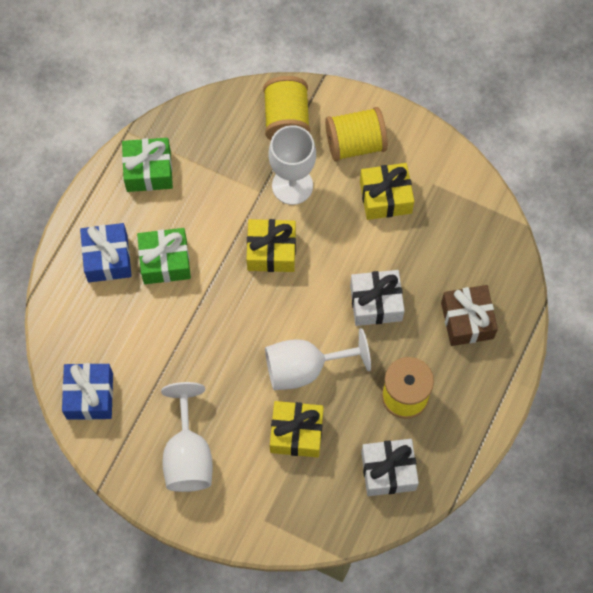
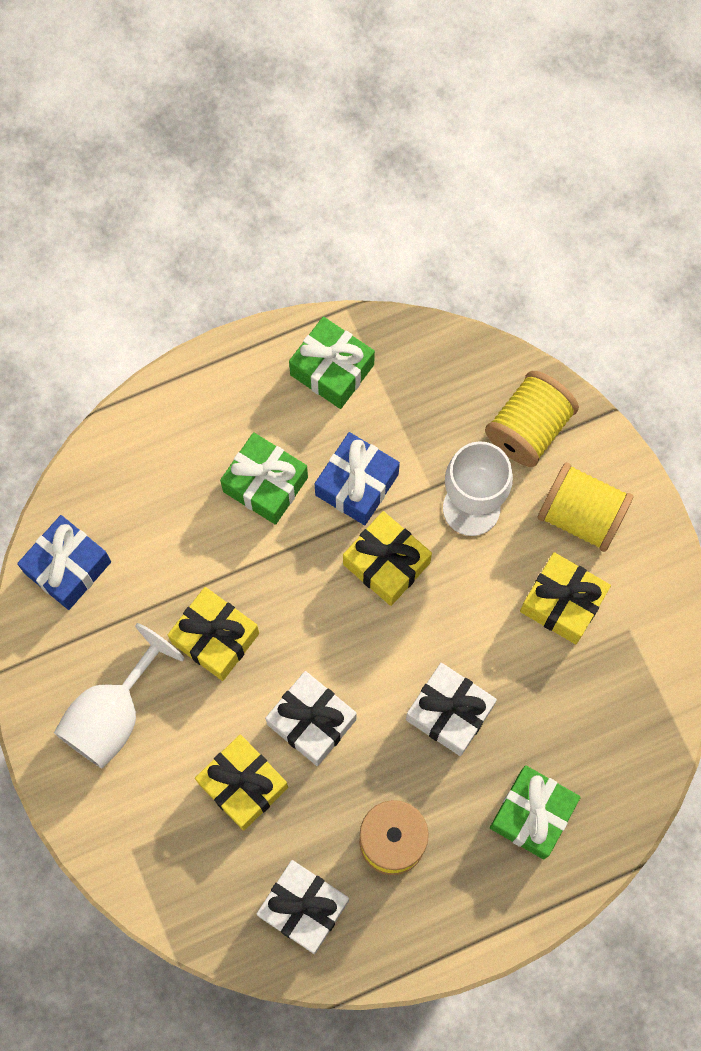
camera: 40 degrees right, 5 degrees up
(107, 258) = (209, 432): blue gift -> blue gift (356, 484)
(210, 366) = (215, 638): none -> yellow gift
(304, 368) = (311, 722): white goblet -> white gift
(467, 320) = (532, 814): brown gift -> green gift

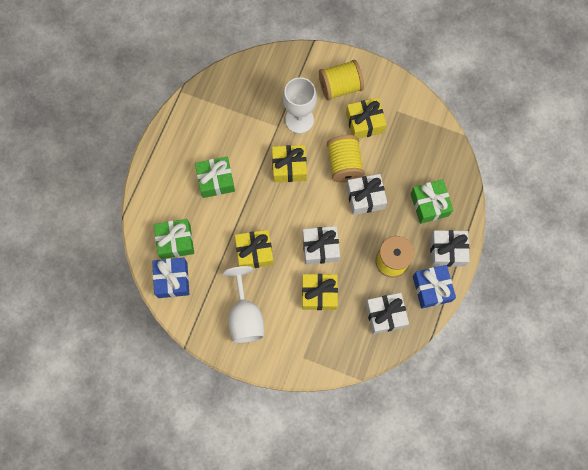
camera: 45 degrees left, 0 degrees up
(332, 369) = (198, 117): green gift -> green gift (175, 241)
(356, 484) = (249, 150): blue gift -> blue gift (431, 289)
(487, 907) = (447, 251): none -> white gift
(528, 428) = (291, 74): yellow spool -> yellow spool (344, 164)

